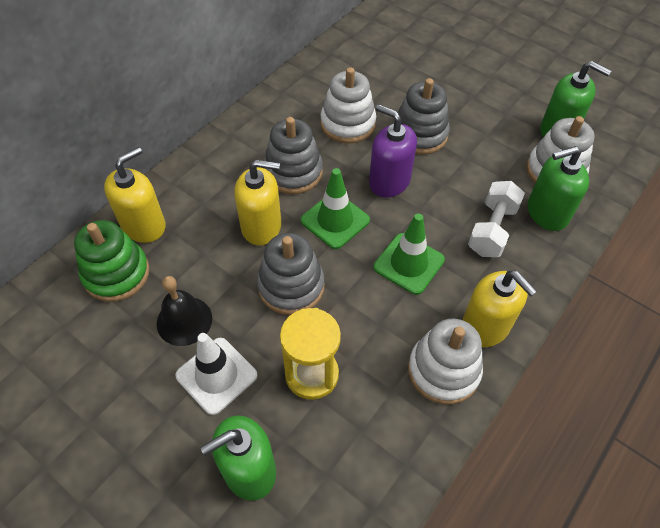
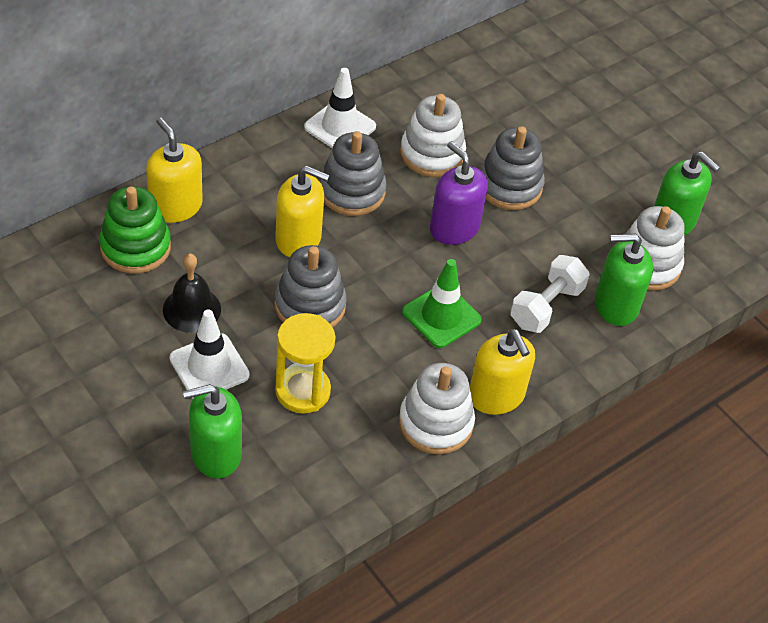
camera: 10 degrees right, 5 degrees down
(144, 225) = (175, 206): yellow soap dispenser -> yellow soap dispenser turned 90 degrees counterclockwise
(265, 120) = (340, 127): none -> white traffic cone
(335, 220) = (379, 253): green traffic cone -> none

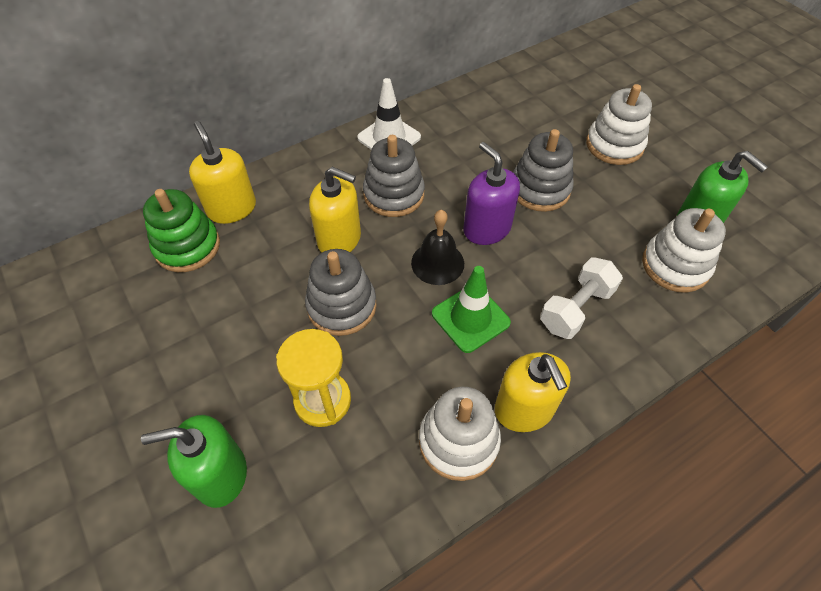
camera: 10 degrees right, 5 degrees up
(191, 309) = (227, 309): black bell -> black bell (437, 263)
(209, 367) = (232, 371): white traffic cone -> none
(432, 154) = (469, 160): white stacking toy -> white stacking toy (614, 145)
(616, 305) = (646, 308): green soap dispenser -> none

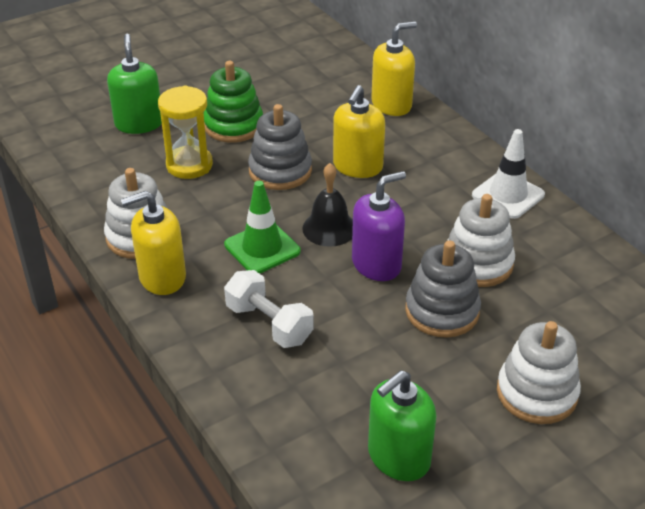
camera: 90 degrees right, 15 degrees down
(187, 246) = (346, 87): green stacking toy -> green stacking toy (233, 125)
(394, 194) = (420, 199): grey stacking toy -> none
(675, 265) = (327, 419): white stacking toy -> white stacking toy (477, 263)

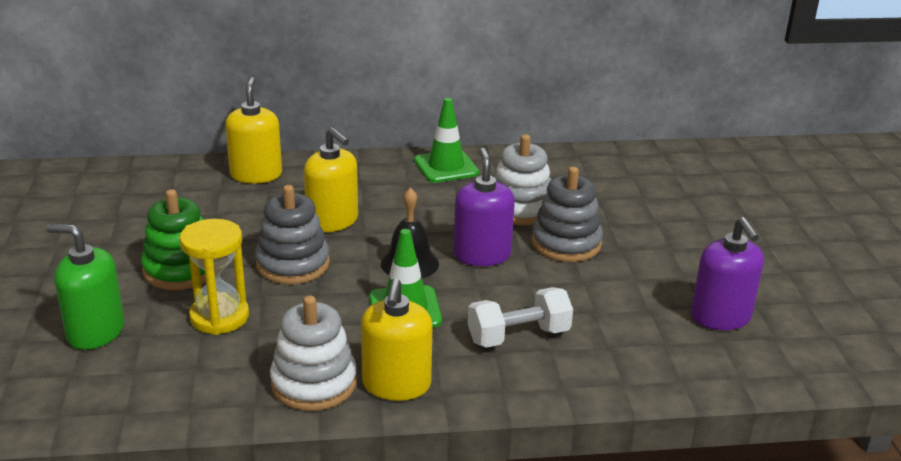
camera: 65 degrees left, 10 degrees down
(398, 457) = (721, 317): green soap dispenser -> purple soap dispenser
(508, 195) = (446, 167): white traffic cone -> green traffic cone
(536, 393) = (684, 234): white stacking toy -> none

